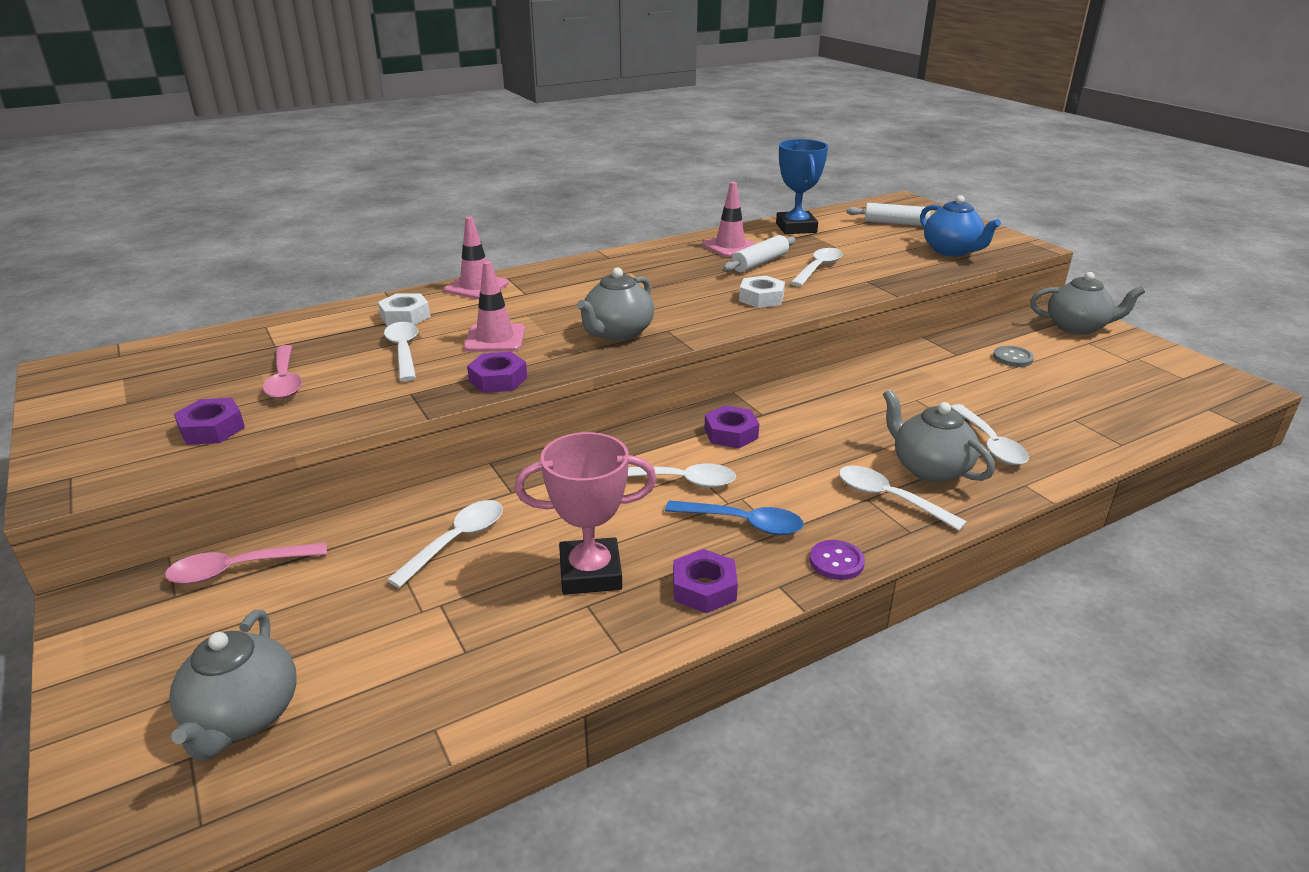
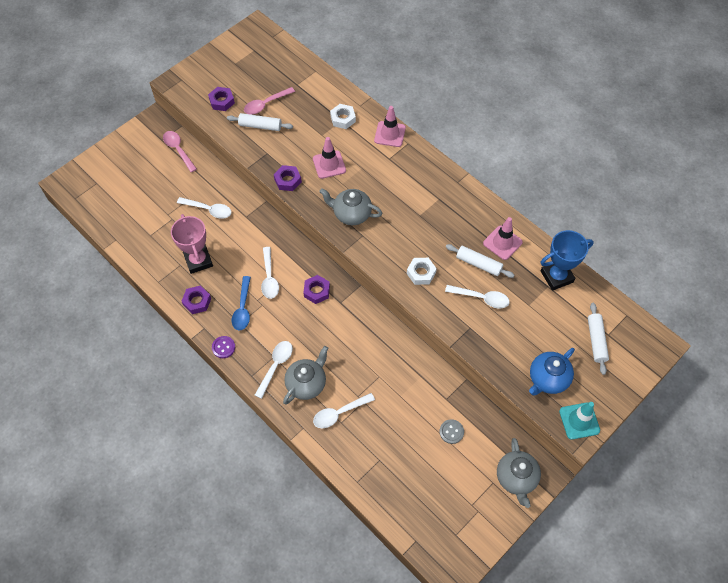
camera: 75 degrees right, 30 degrees up
(243, 717) = (112, 188): grey teapot -> none
(333, 392) = (260, 126): none -> white rolling pin
(403, 351) = (305, 134): white spoon -> none
(1012, 244) = (579, 421): none -> turquoise traffic cone

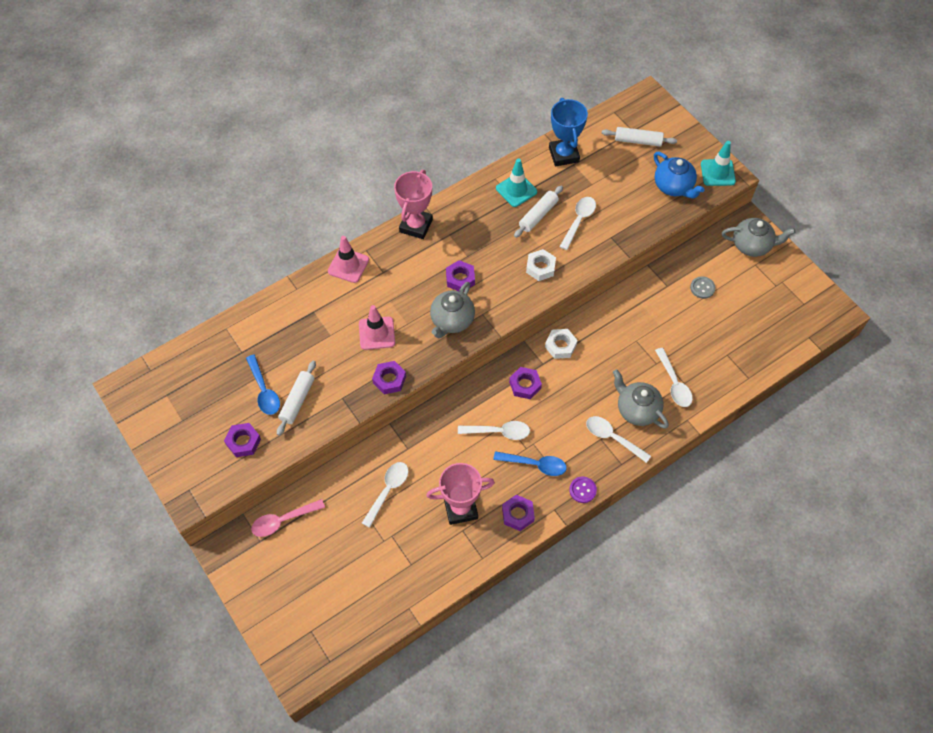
camera: 80 degrees left, 0 degrees up
(266, 104) = (264, 390): pink spoon -> blue spoon
(343, 119) = (312, 309): white nut -> white nut (560, 346)
(395, 214) = (460, 279): none -> purple nut
(442, 173) = (416, 226): none -> pink trophy
(502, 243) = (516, 190): pink traffic cone -> turquoise traffic cone

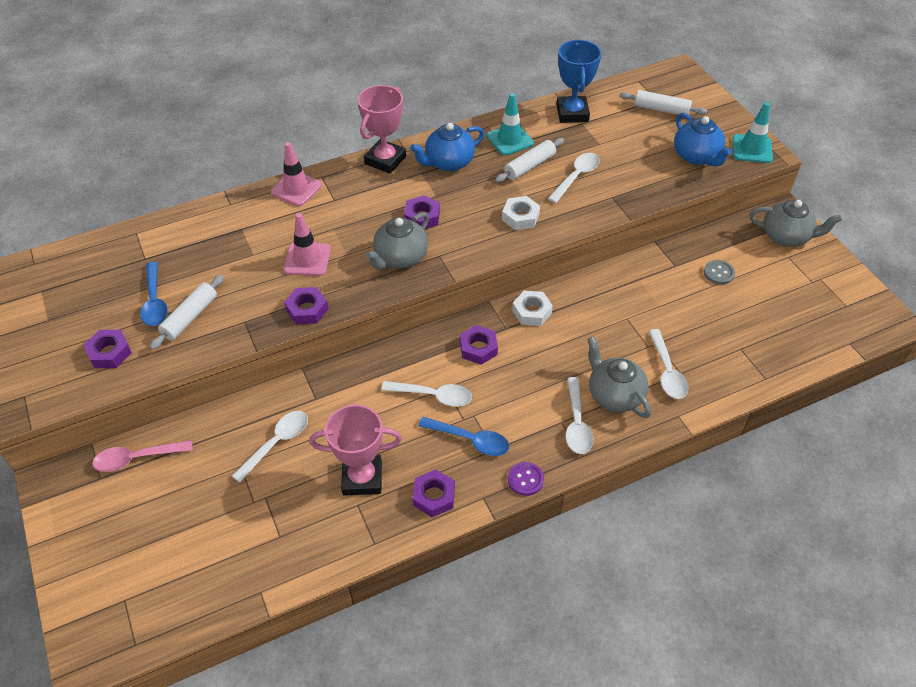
camera: 10 degrees right, 10 degrees down
(470, 221) = (448, 162): none -> blue teapot
(612, 438) = (577, 423): white spoon -> white spoon turned 135 degrees counterclockwise

